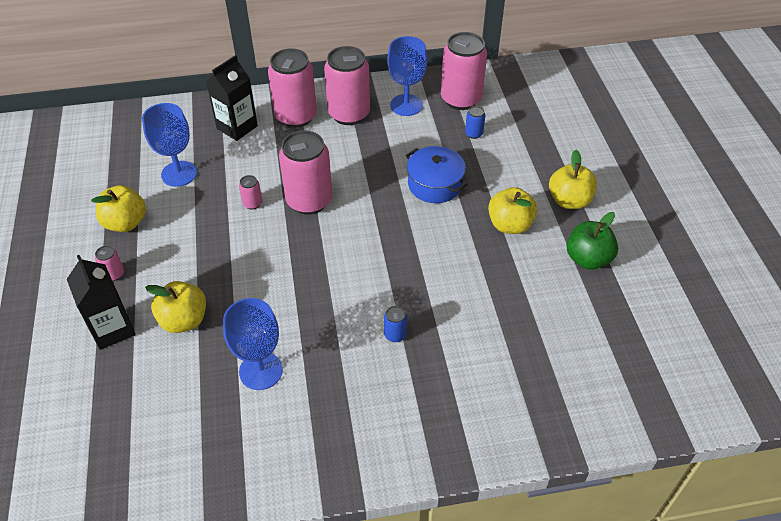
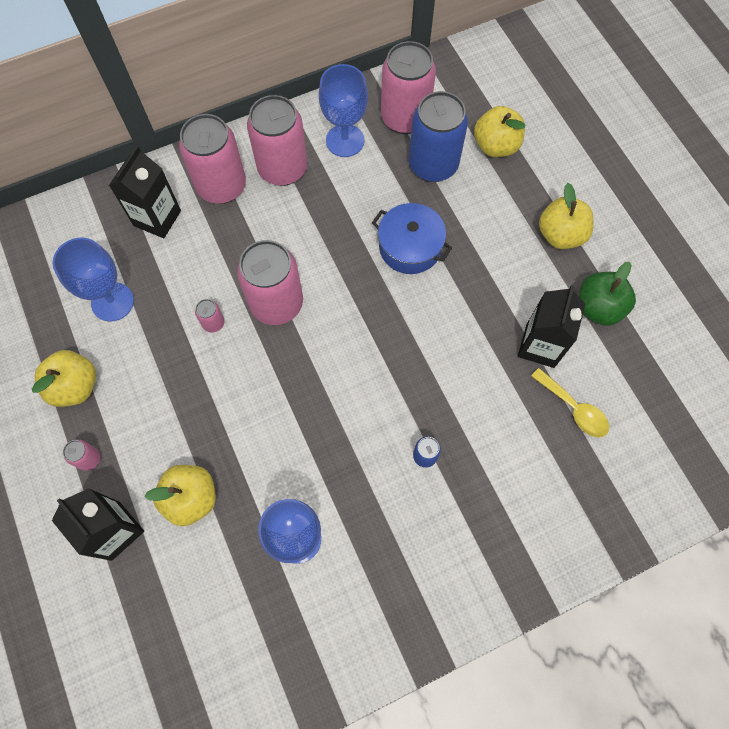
camera: 15 degrees left, 20 degrees up
(474, 133) = (433, 165): blue can -> blue can, size x2.38
(510, 225) = (506, 283): yellow apple -> yellow apple (495, 146)
(526, 276) = (540, 345): none -> black carton
(542, 329) = (574, 409): none -> yellow spoon

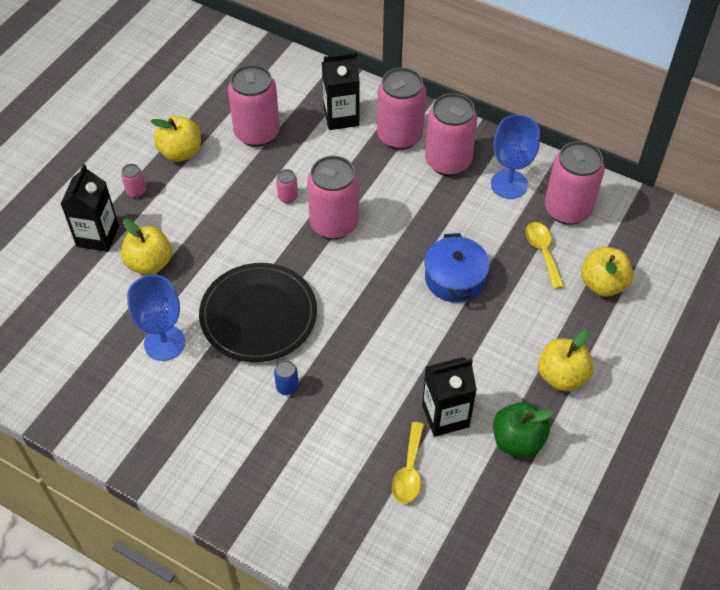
camera: 55 degrees right, 15 degrees down
(112, 302) = (257, 133): blue goblet -> pink can
(330, 433) = (258, 316): none -> black plate
(433, 165) = (542, 252): blue can -> yellow spoon

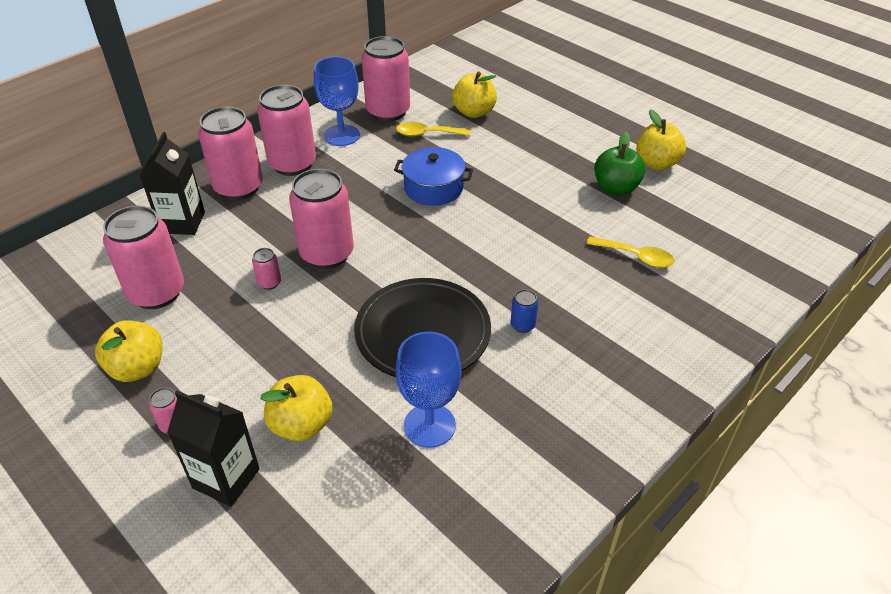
camera: 75 degrees left, 10 degrees down
(445, 416) = (582, 223): black carton -> none
(562, 376) = (558, 152): yellow apple -> yellow apple (656, 163)

